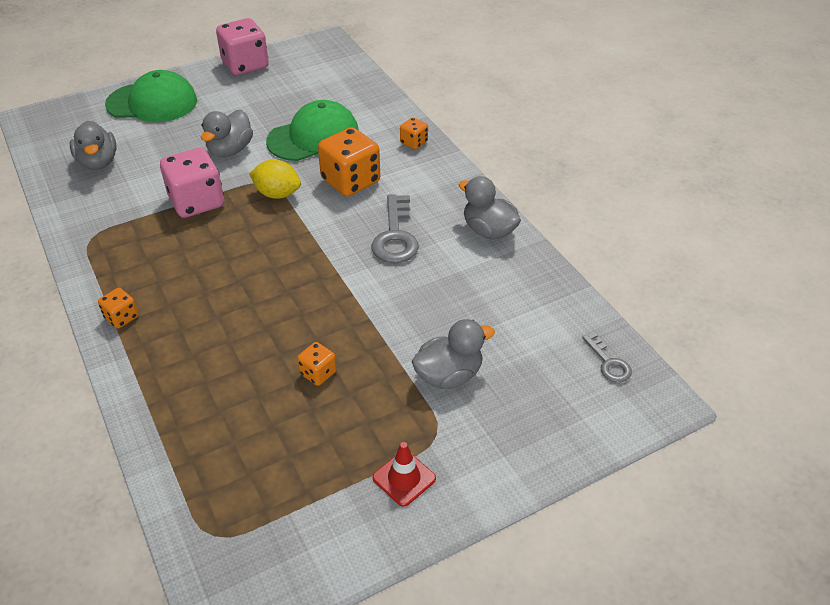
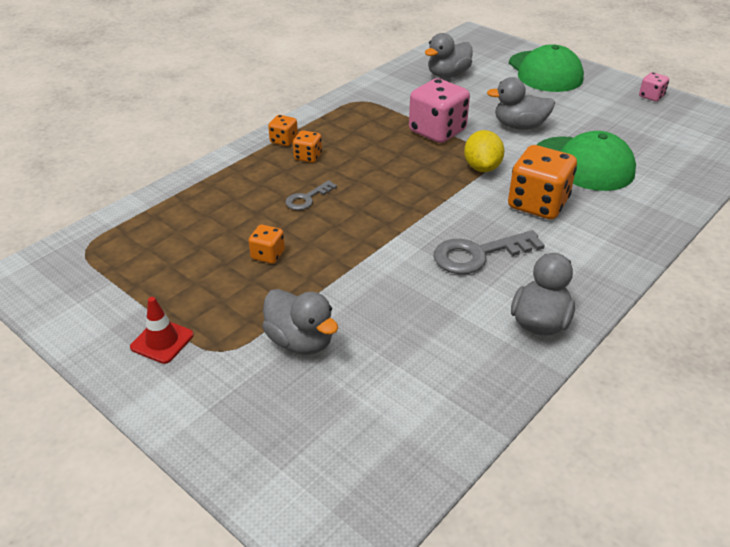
camera: 70 degrees right, 5 degrees down
(245, 65) = (651, 96): pink dice -> pink dice, size x0.49
(414, 142) = (641, 229): orange dice -> orange dice (308, 157)
(608, 362) = (381, 480): grey key -> grey key (307, 198)

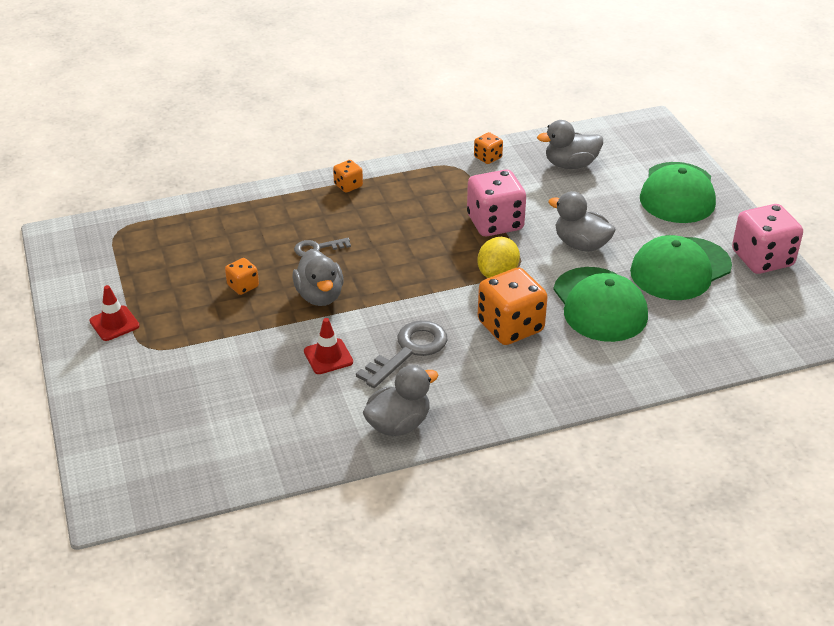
camera: 30 degrees right, 0 degrees up
(300, 341) = (206, 363): grey duck -> grey duck (320, 296)
(308, 157) = (354, 209): orange dice -> orange dice (487, 157)
(413, 287) = (328, 356): none -> red traffic cone
(478, 254) = (409, 351): grey key -> grey key turned 120 degrees clockwise
(607, 120) = (680, 269): none -> green cap
(651, 96) = (762, 259): pink dice -> pink dice, size x2.02

